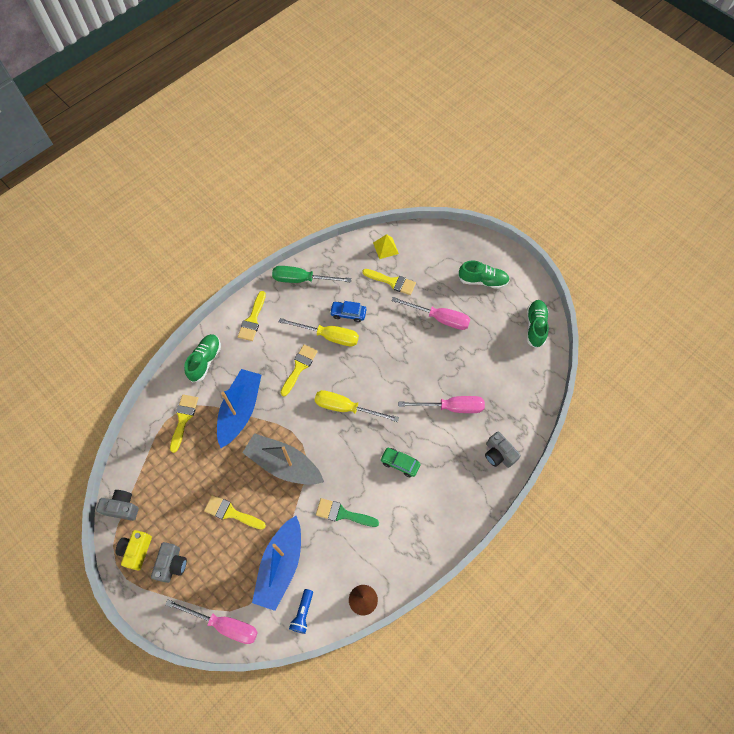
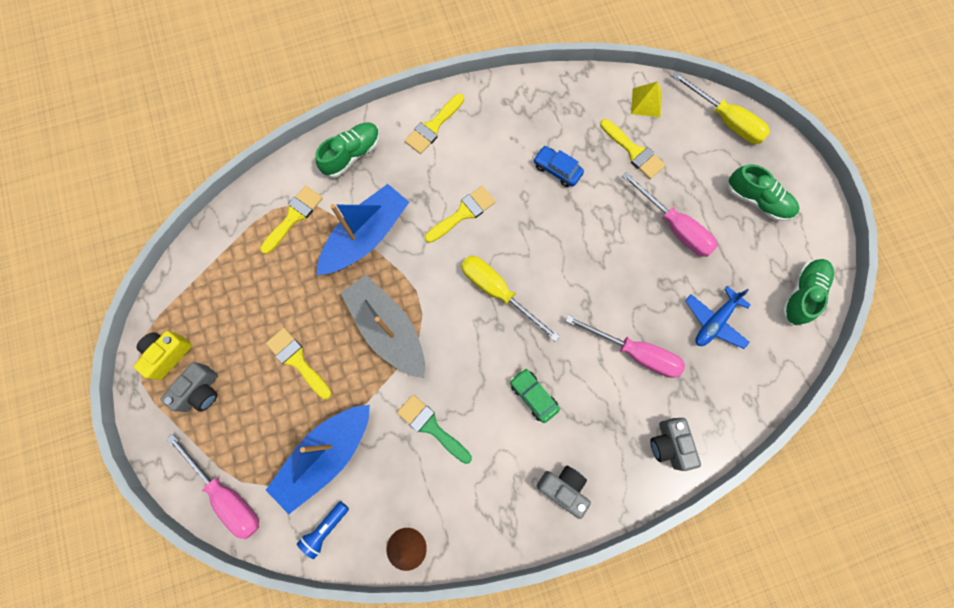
camera: 25 degrees right, 10 degrees up
(122, 507) = (175, 294): grey camera -> grey camera (563, 488)
(302, 279) = (518, 100): green screwdriver -> none
(328, 336) = (518, 188): yellow screwdriver -> yellow screwdriver (725, 120)
(491, 366) = (714, 321): none -> blue plane

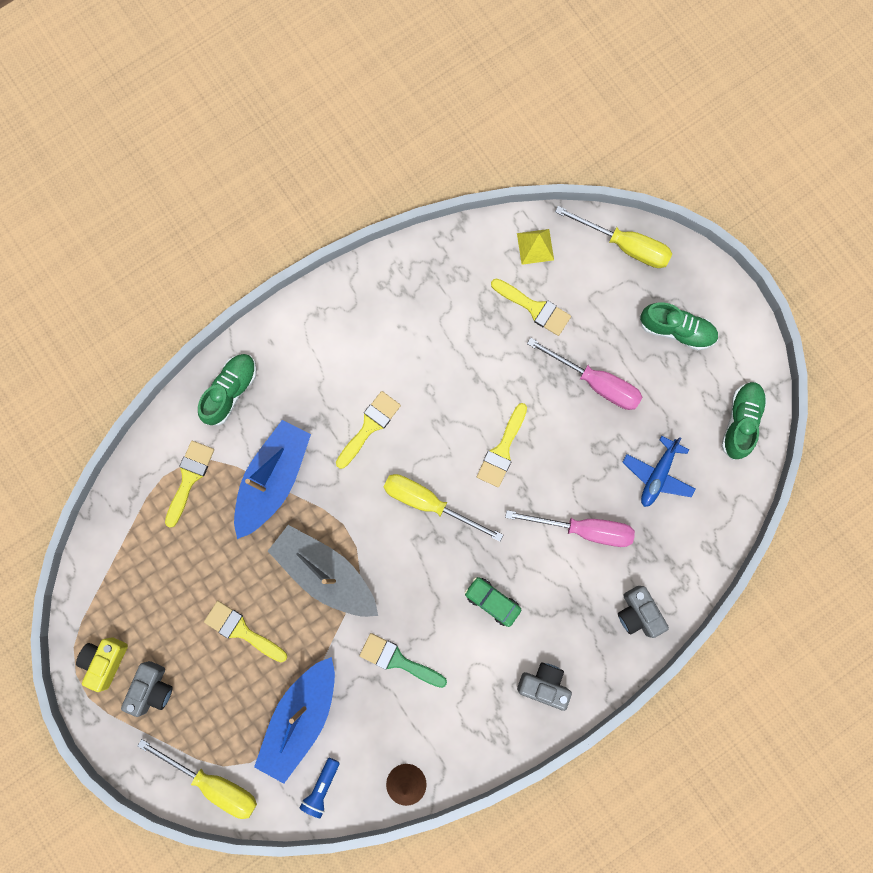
camera: 15 degrees left, 5 degrees up
(227, 495) = (213, 783): pink screwdriver -> yellow screwdriver
(433, 127) = (310, 336): yellow brush -> yellow brush (502, 450)
(557, 170) = (457, 350): blue car -> none

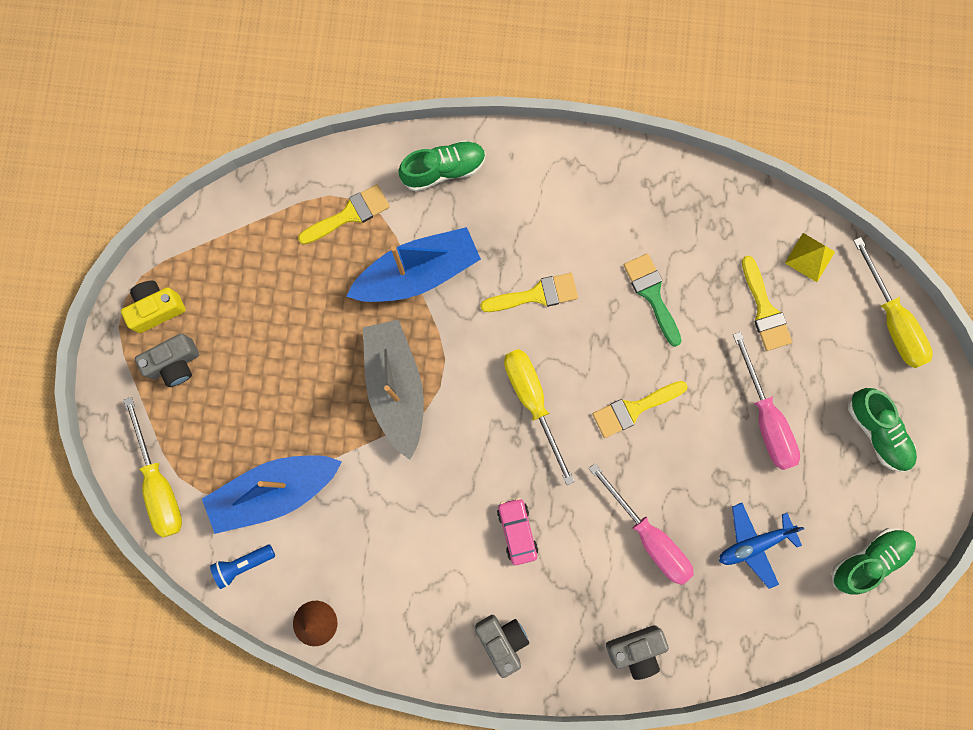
camera: 40 degrees right, 0 degrees up
(241, 630) = (286, 377): yellow brush -> none
(398, 660) = (395, 512): green brush -> green brush (652, 294)
(492, 601) = (517, 531): green car -> pink car
(638, 613) = (636, 649): grey camera -> grey camera turned 120 degrees counterclockwise

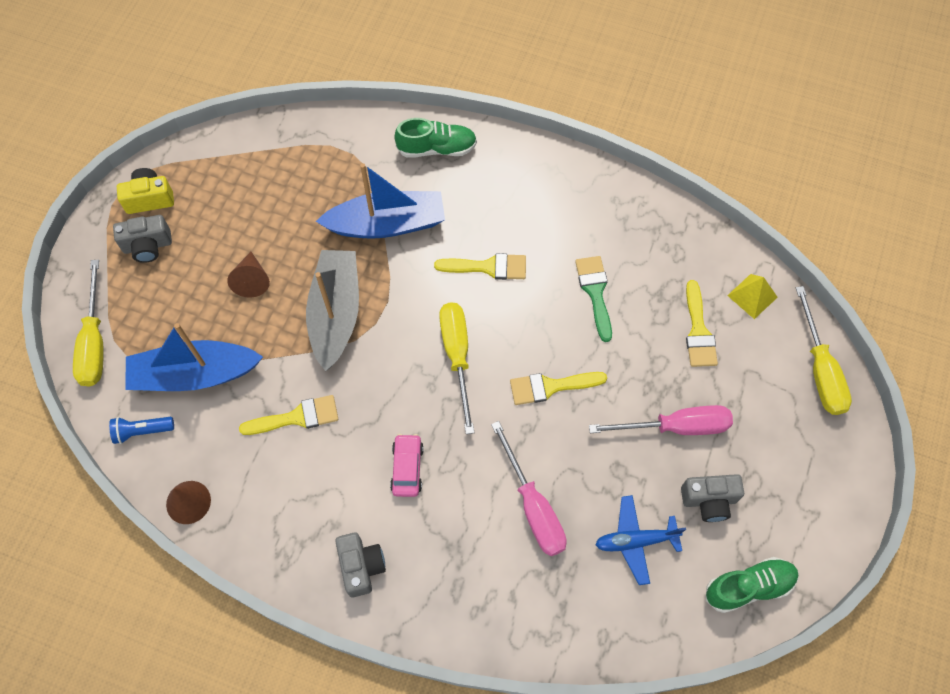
camera: 15 degrees right, 15 degrees down
(297, 373) = (252, 280): none -> brown cone
(349, 214) = (343, 164): yellow brush -> yellow brush (297, 417)
(636, 649) = (490, 612): grey camera -> grey camera (709, 500)
(765, 418) = (676, 427): pink screwdriver -> pink screwdriver turned 90 degrees counterclockwise
(877, 432) = (784, 467): green shoe -> none

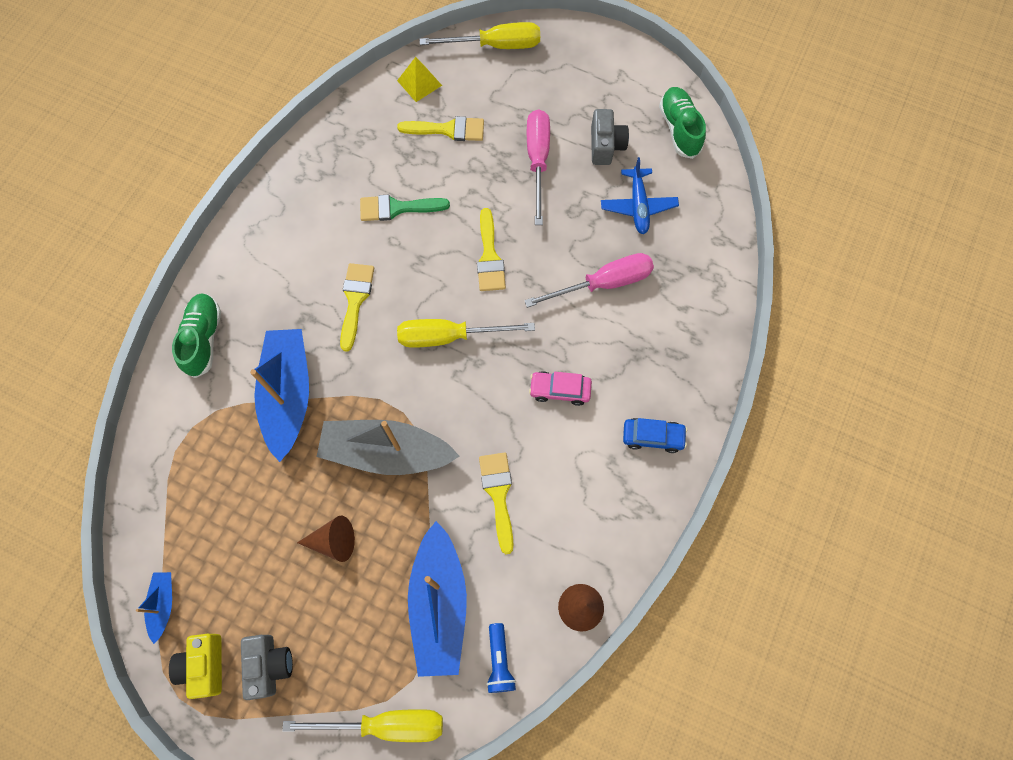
camera: 85 degrees left, 5 degrees up
(199, 161) = (163, 605): none -> blue boat
(361, 566) = (652, 437): grey camera -> blue car

